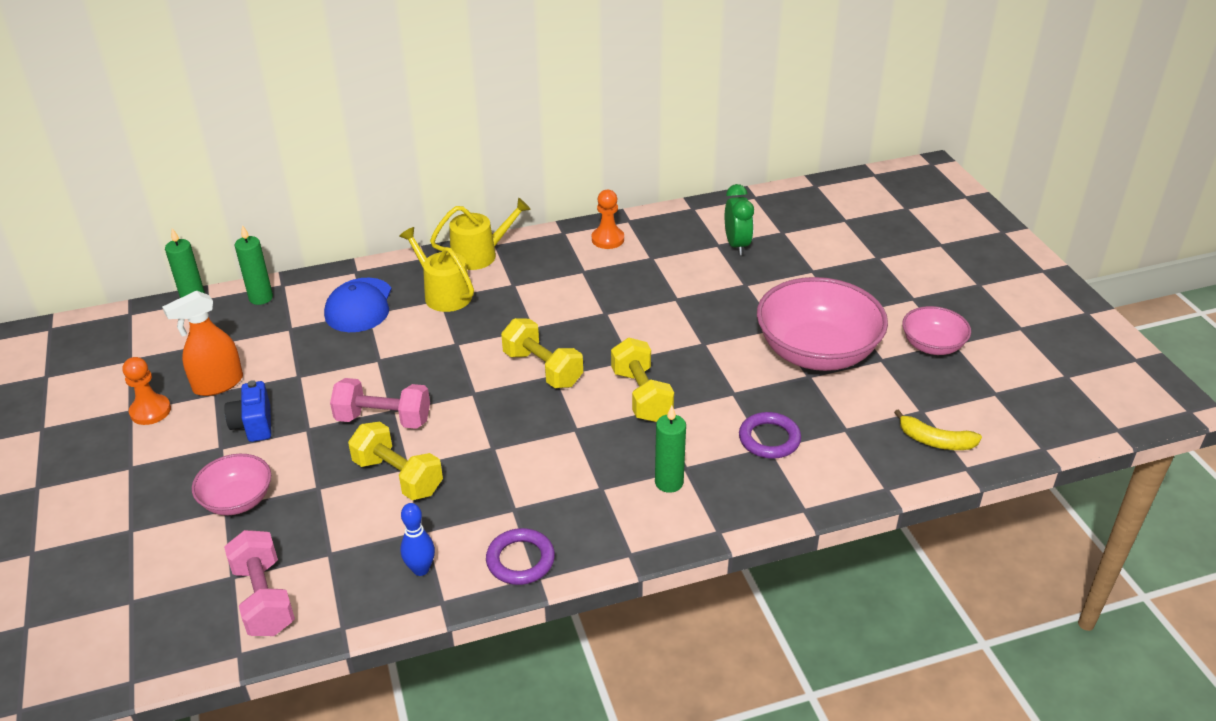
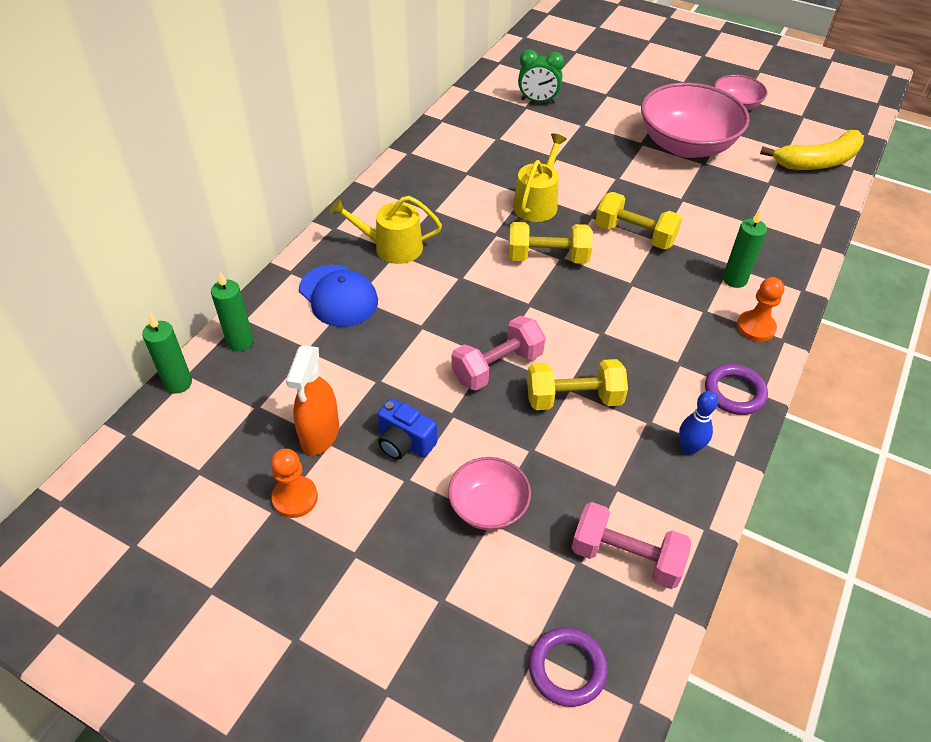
camera: 45 degrees left, 10 degrees up
(479, 255) = (372, 202): yellow watering can -> yellow watering can (537, 203)
(608, 239) = (448, 141): orange pawn -> orange pawn (755, 327)
(737, 245) = (538, 101): green clock -> green clock turned 150 degrees clockwise
(769, 439) = (743, 215): purple ring -> purple ring (567, 668)
(935, 441) = (818, 161): yellow banana -> yellow banana, size x1.66

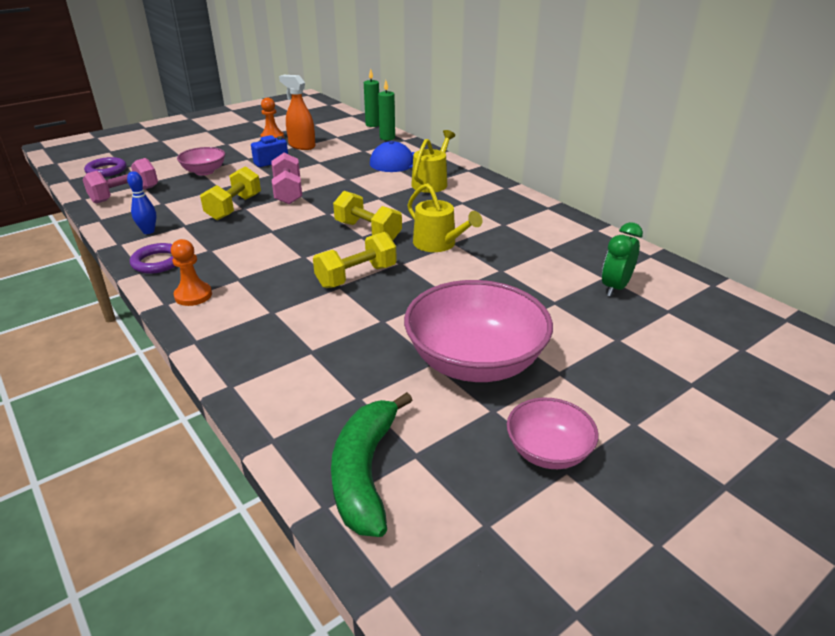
camera: 115 degrees right, 15 degrees down
(547, 257) = (367, 231): yellow dumbbell -> yellow dumbbell turned 75 degrees counterclockwise
(734, 279) = (251, 307): green candle -> none
(818, 161) = (365, 472): yellow banana -> green banana

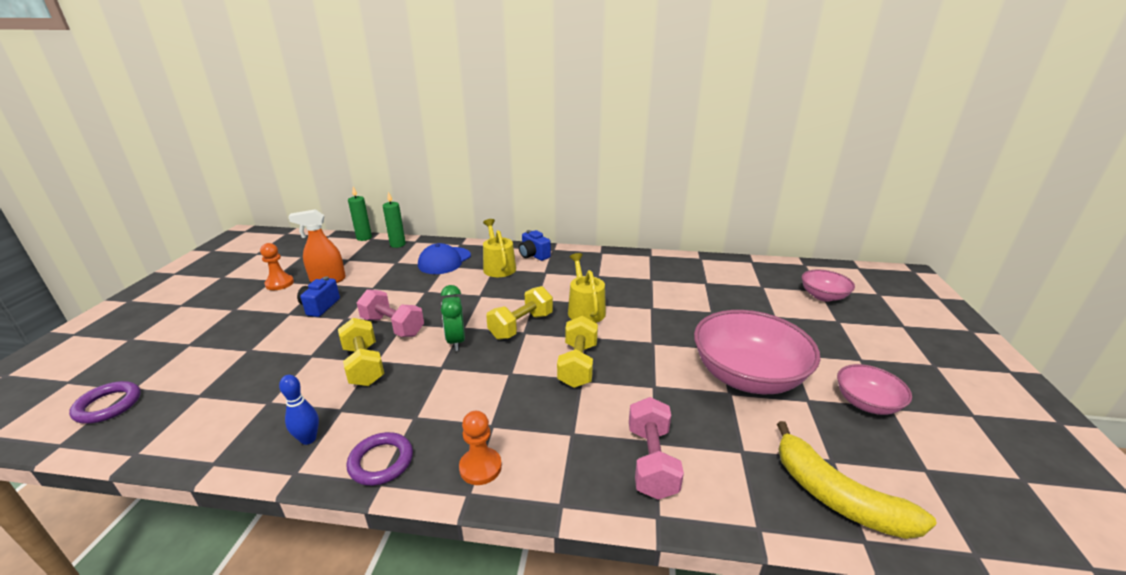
camera: 45 degrees left, 5 degrees down
(125, 195) = (196, 418): pink dumbbell -> pink dumbbell (651, 461)
(204, 171) = (260, 347): pink bowl -> pink bowl (823, 296)
(365, 472) = (836, 496): green banana -> yellow banana
(367, 231) = (521, 326): yellow dumbbell -> yellow dumbbell turned 45 degrees counterclockwise
(438, 244) = (585, 310): yellow watering can -> yellow watering can turned 105 degrees counterclockwise
(478, 185) = (534, 255): none -> blue camera
(615, 288) = (720, 286): green clock -> green clock (456, 341)

